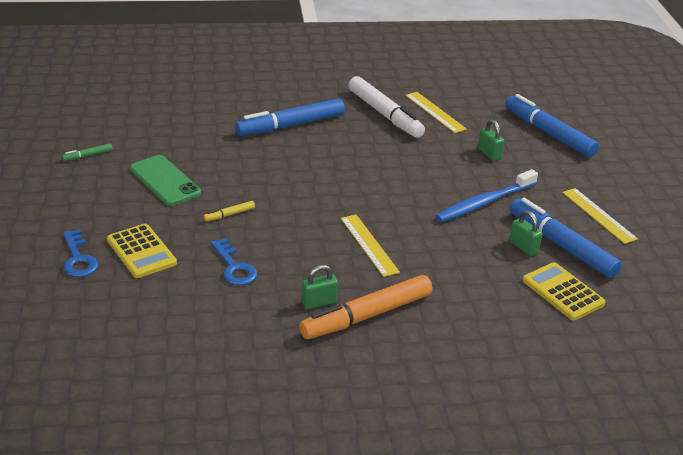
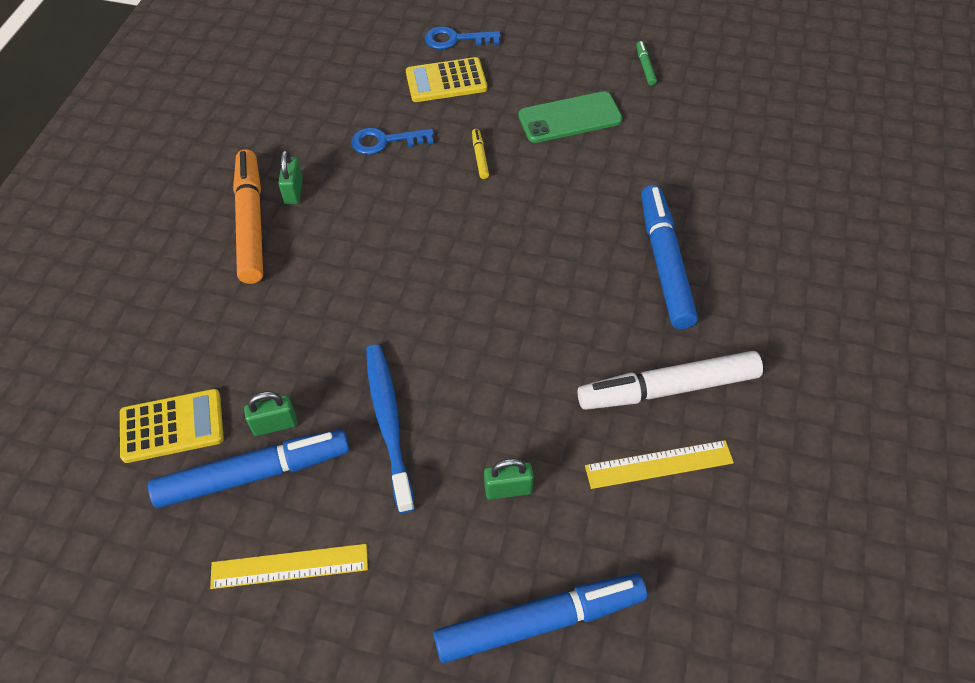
camera: 115 degrees right, 20 degrees up
(369, 245) = (364, 263): yellow ruler -> none

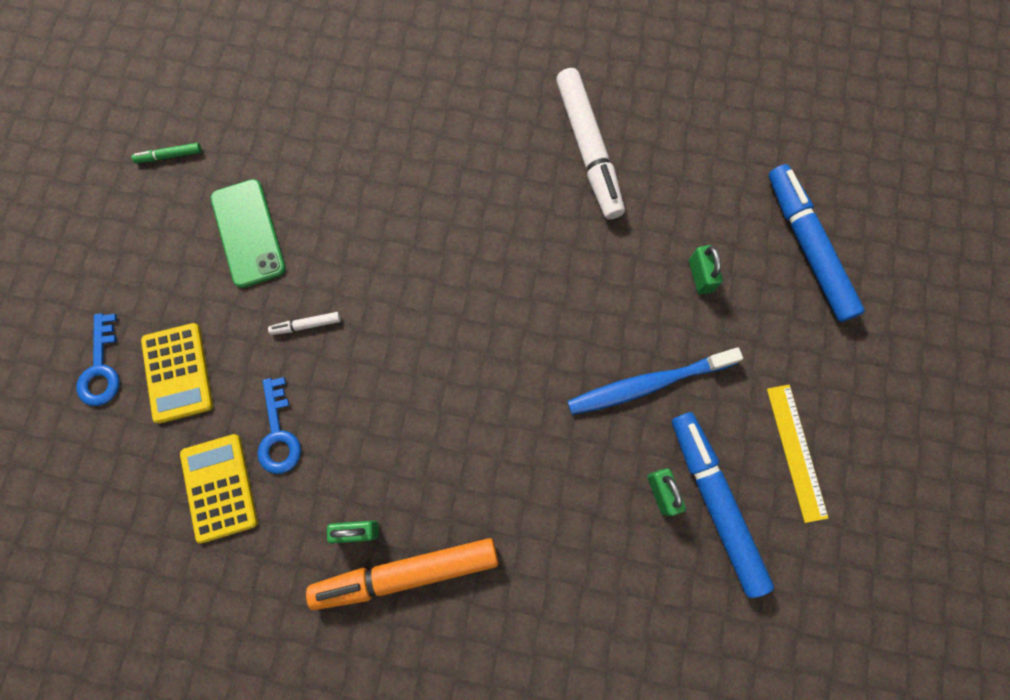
camera: 95 degrees left, 20 degrees up
(172, 426) = (674, 598): yellow calculator -> yellow calculator (219, 487)
(480, 157) = (306, 325): yellow marker -> white marker
(659, 464) = (662, 159): yellow ruler -> none
(665, 263) = (449, 147): blue marker -> none

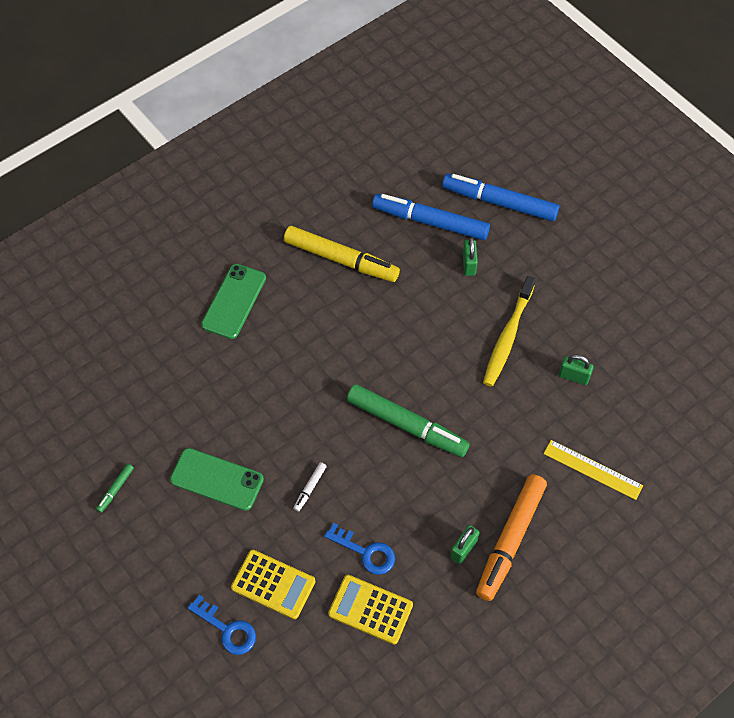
camera: 50 degrees left, 15 degrees down
(452, 93) = (234, 301): none -> green phone
(452, 363) = (406, 425): none -> green marker
(588, 149) = (341, 259): white marker -> yellow marker
(647, 384) = (507, 337): blue toothbrush -> yellow toothbrush
(700, 276) = (469, 264): green padlock -> green padlock turned 60 degrees clockwise
(715, 502) = (600, 355): blue marker -> blue marker (430, 222)
(796, 452) = (606, 296): yellow ruler -> yellow ruler (592, 469)

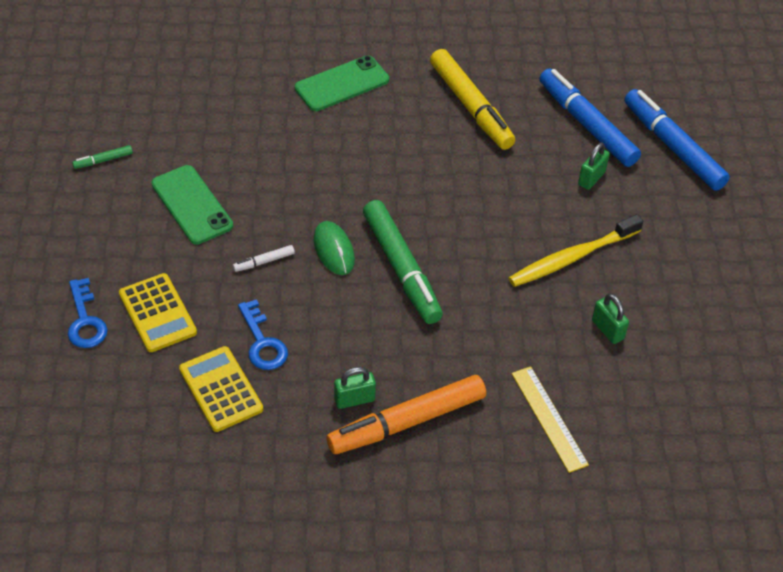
camera: 35 degrees right, 10 degrees down
(349, 444) = (334, 250): none -> green mouse

